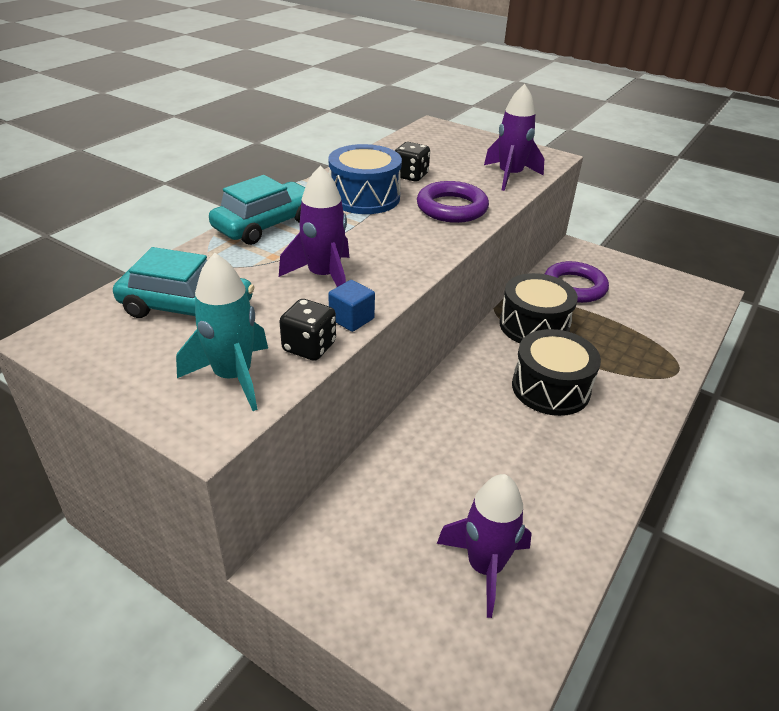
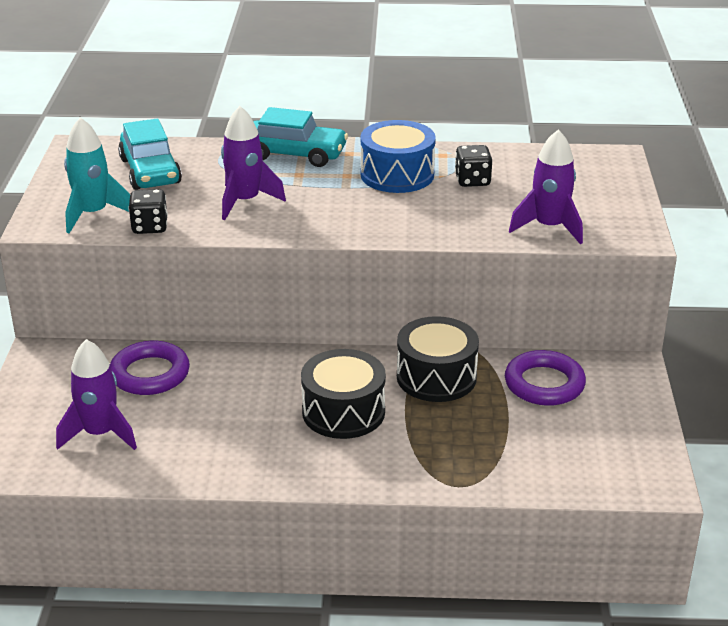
camera: 60 degrees right, 5 degrees down
(351, 319) = (200, 230): blue cube -> none
(452, 208) = (433, 218): purple ring -> purple ring (150, 374)

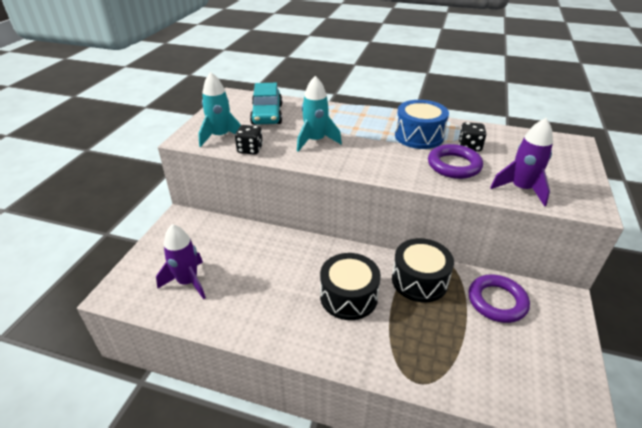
camera: 15 degrees right, 5 degrees up
(150, 374) = (236, 243): purple ring -> purple ring (454, 165)
(245, 201) = (315, 141): purple rocket -> turquoise rocket
(295, 154) = (357, 115): turquoise car -> none

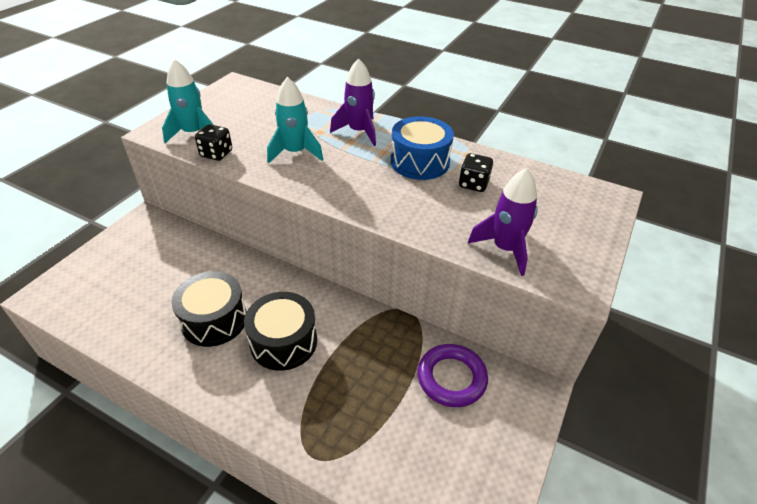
camera: 10 degrees right, 5 degrees up
(187, 282) = (120, 295): purple rocket -> purple rocket (358, 132)
(267, 114) = (259, 112): turquoise car -> none
(419, 280) = (373, 336): black drum -> black drum (214, 320)
(454, 165) = (440, 206): purple ring -> none

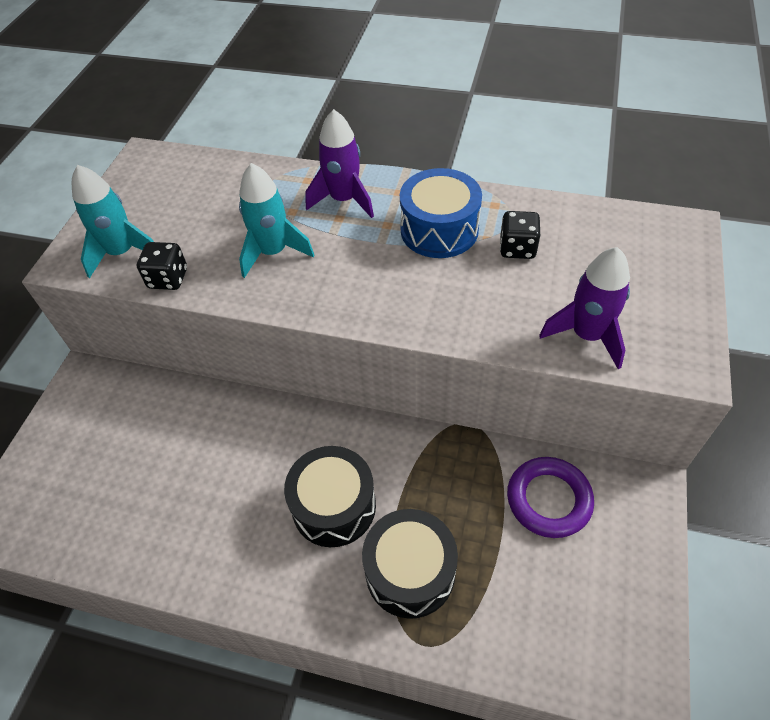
camera: 10 degrees left, 10 degrees up
(214, 320) = (235, 499): black drum -> black drum (410, 572)

